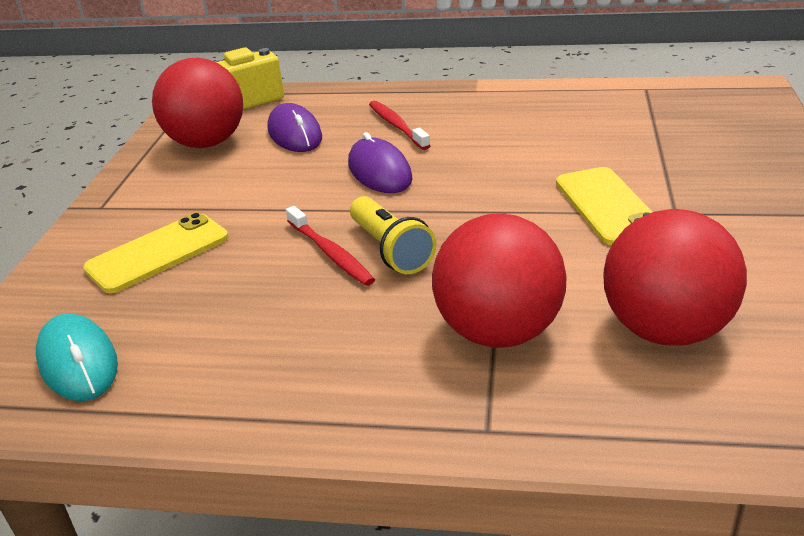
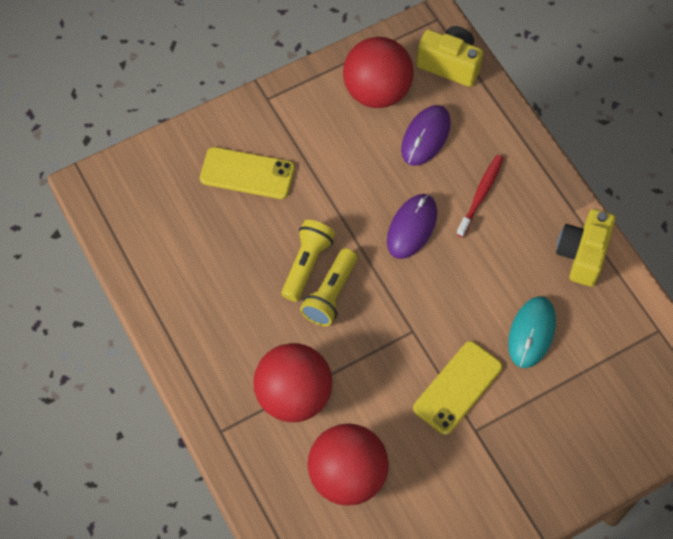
camera: 50 degrees right, 30 degrees up
(78, 362) = (146, 217): turquoise mouse -> turquoise mouse (531, 333)
(330, 253) = (306, 264): red toothbrush -> yellow flashlight
(526, 99) = (582, 255): none -> yellow camera

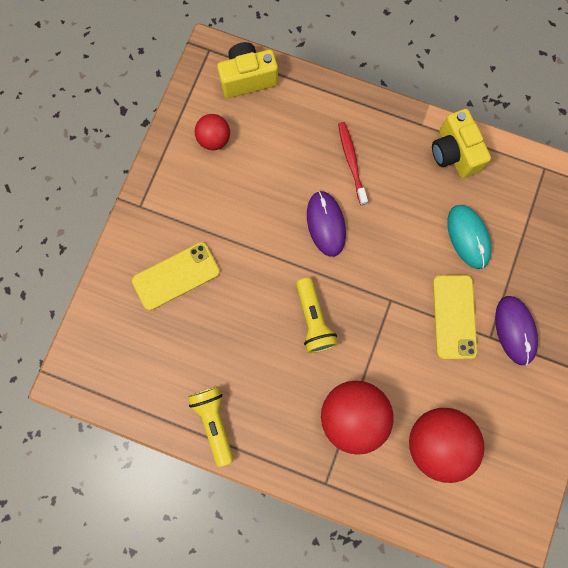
camera: 40 degrees left, 15 degrees up
(306, 264) = (278, 311): yellow flashlight -> yellow flashlight (214, 422)
(377, 91) = (214, 139): red ball -> red ball, size x0.55
(425, 137) = (277, 148): purple mouse -> purple mouse (515, 330)

